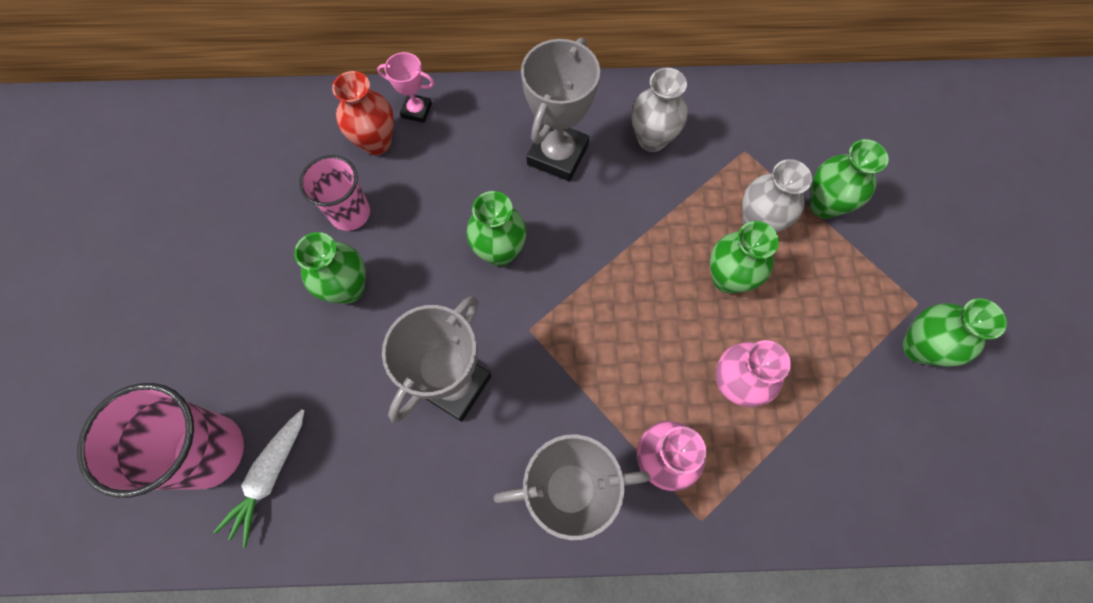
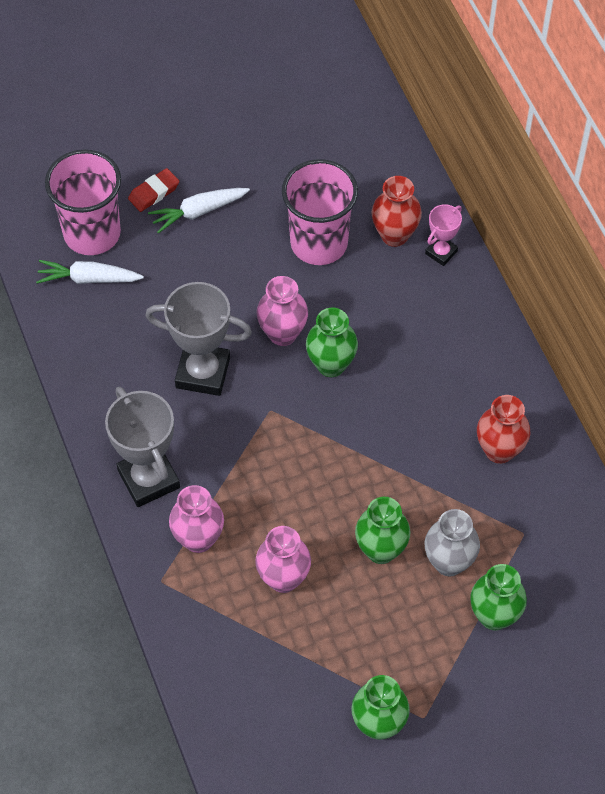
camera: 70 degrees right, 10 degrees down
(194, 360) = (154, 192): none -> red eraser
(246, 320) = (198, 212): none -> white carrot
(348, 288) = (252, 269): green vase -> none
(350, 213) = (319, 243): pink cup -> pink cup, size x1.55
(416, 110) = (441, 252): pink trophy -> pink trophy turned 45 degrees clockwise
(442, 285) = (282, 334): none -> pink vase
(558, 155) = (446, 378): grey trophy -> none
(652, 139) = (499, 450): grey vase -> red vase

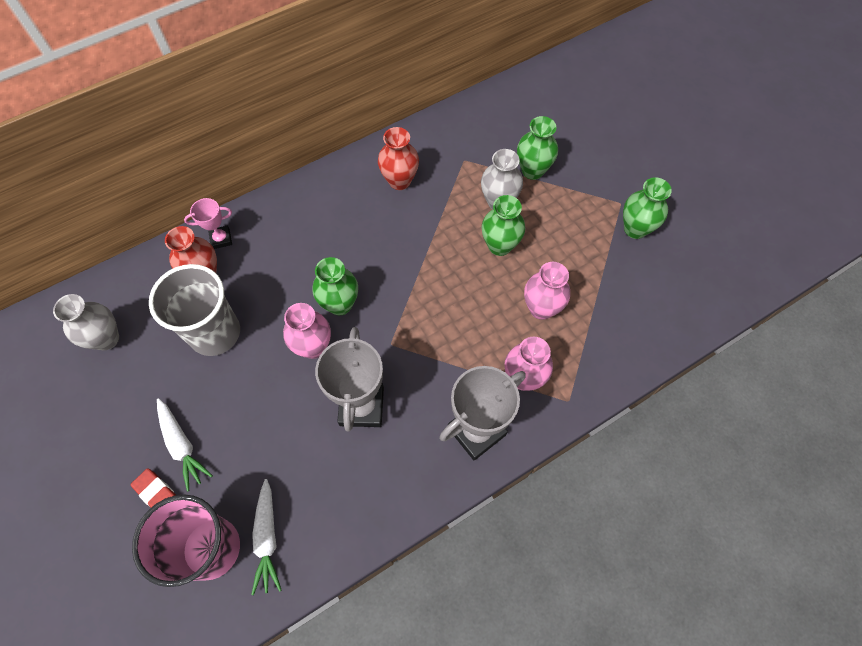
camera: 100 degrees left, 5 degrees up
(319, 243) = (215, 333): pink cup -> grey cup
(331, 147) = (106, 339): none -> grey vase
(441, 252) = (221, 239): pink trophy -> pink trophy turned 45 degrees counterclockwise

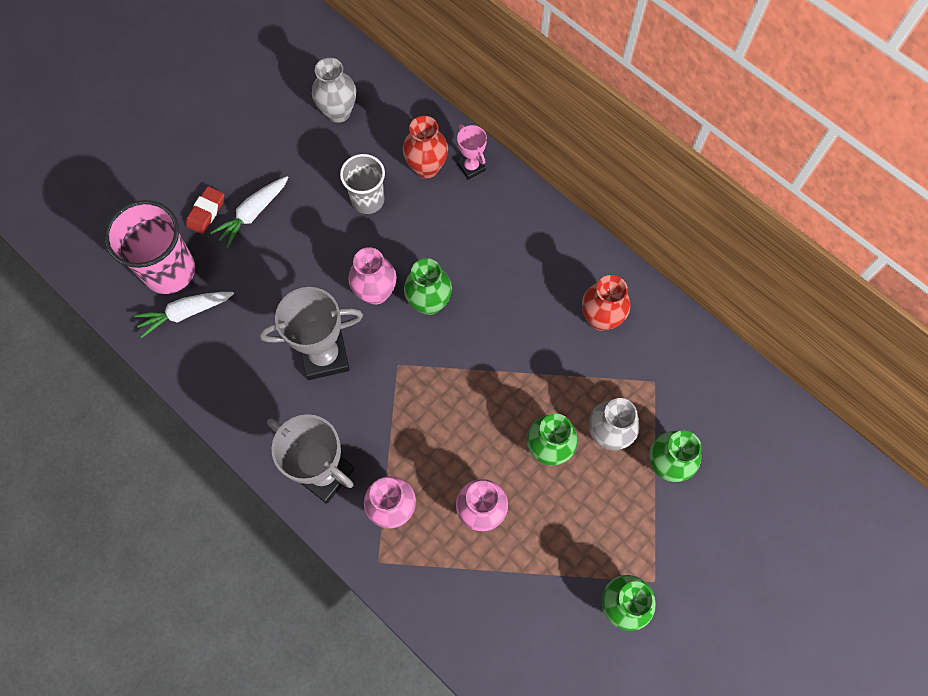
camera: 75 degrees right, 5 degrees up
(215, 333) = (367, 200): grey cup -> grey cup, size x0.64

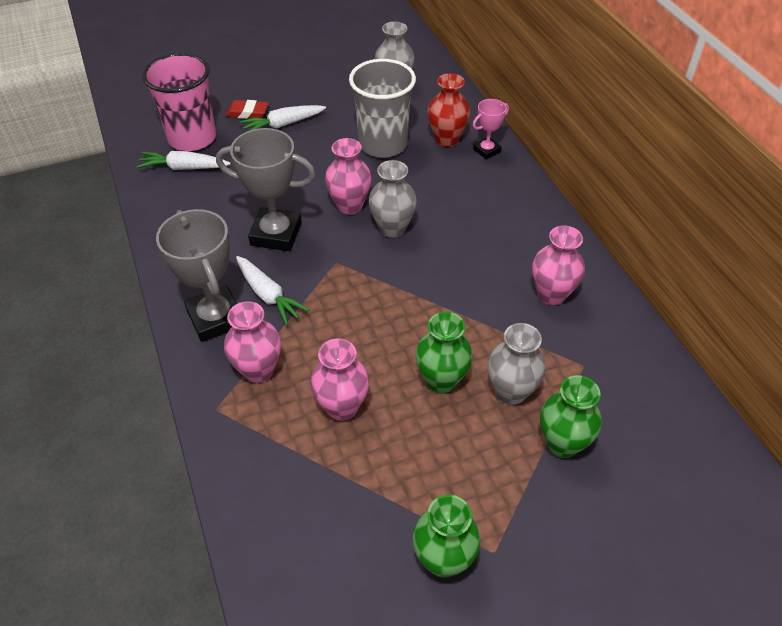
camera: 25 degrees right, 20 degrees down
(206, 212) = (247, 112): red eraser -> red eraser turned 45 degrees clockwise
(357, 428) = (268, 295): none -> white carrot
(367, 200) = (383, 144): grey cup -> grey cup, size x1.55
(429, 303) = (392, 228): green vase -> grey vase
(471, 167) = (486, 150): pink trophy -> pink trophy turned 60 degrees clockwise
(600, 318) = (551, 294): red vase -> pink vase

